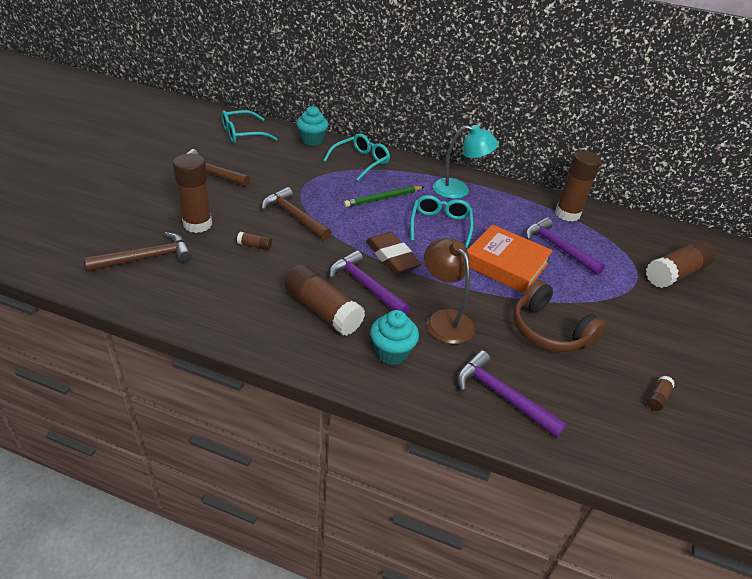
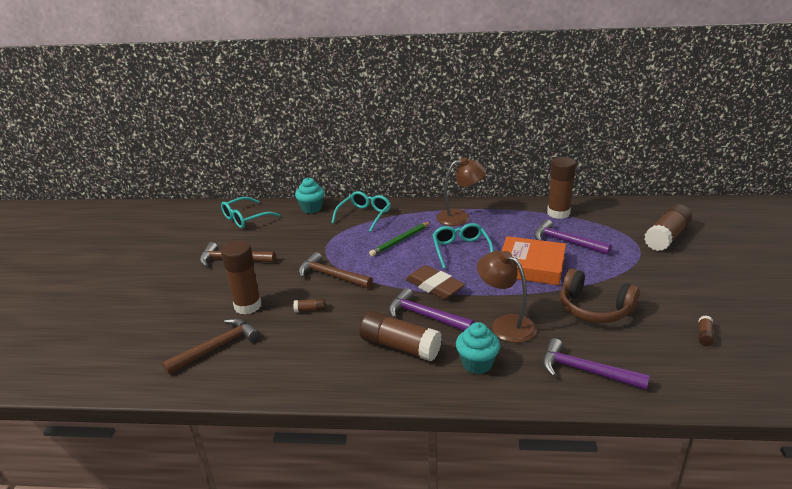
camera: 10 degrees left, 10 degrees down
(459, 190) = (460, 217): turquoise lamp -> brown lamp

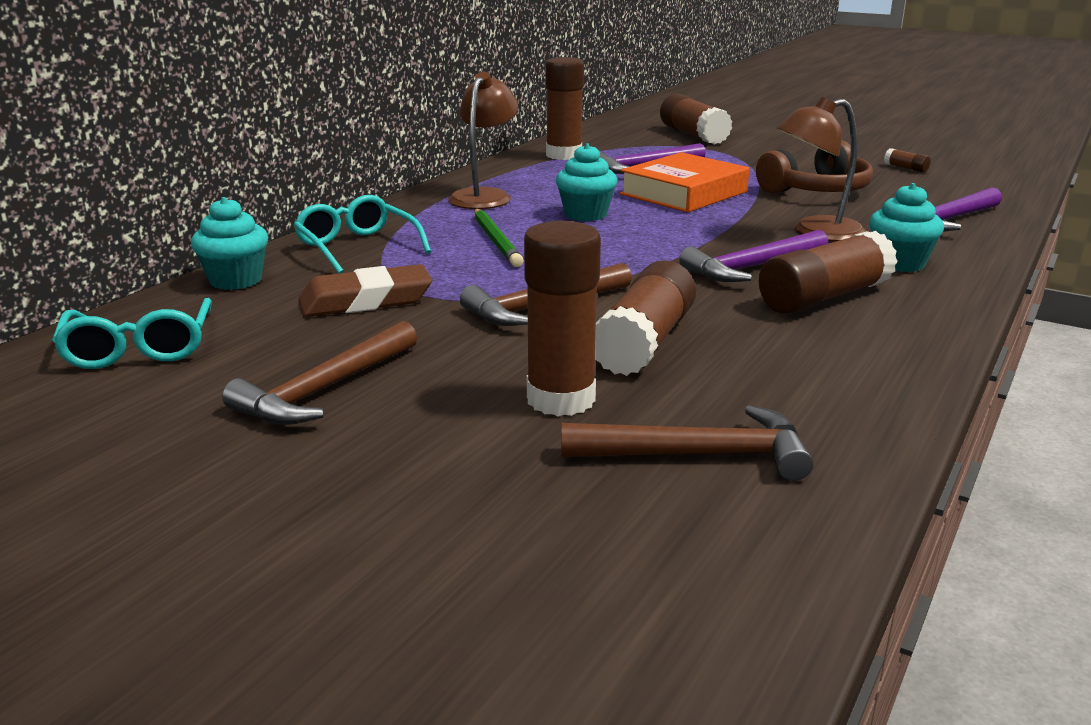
camera: 65 degrees left, 5 degrees down
(217, 347) = (698, 455): brown hammer -> brown hammer turned 105 degrees clockwise
(310, 310) = (644, 342): brown glue stick -> brown glue stick, size x2.33
(434, 286) = (672, 247): brown eraser -> brown eraser (366, 301)
(461, 250) = (585, 214): turquoise glasses -> turquoise cupcake

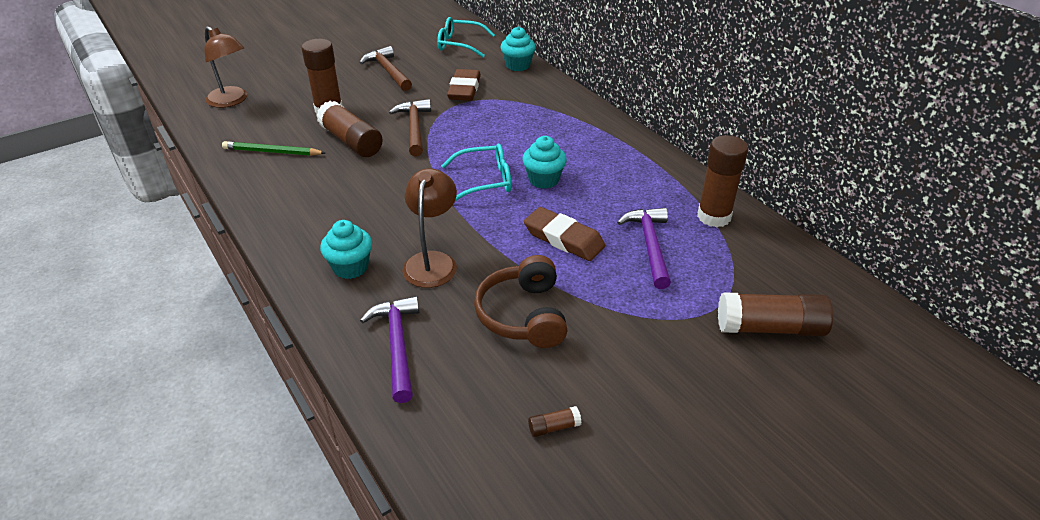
camera: 115 degrees right, 15 degrees up
(357, 247) = (541, 97): turquoise glasses -> turquoise glasses (485, 181)
(484, 196) = (612, 153): brown lamp -> brown lamp (232, 101)
(496, 241) = (518, 137): green pencil -> green pencil (272, 152)
(683, 193) = (564, 239): orange book -> brown eraser
(698, 455) = (263, 124): brown hammer -> none
(751, 267) = (400, 206): purple hammer -> none
(823, 297) = (339, 212): brown glue stick -> none

